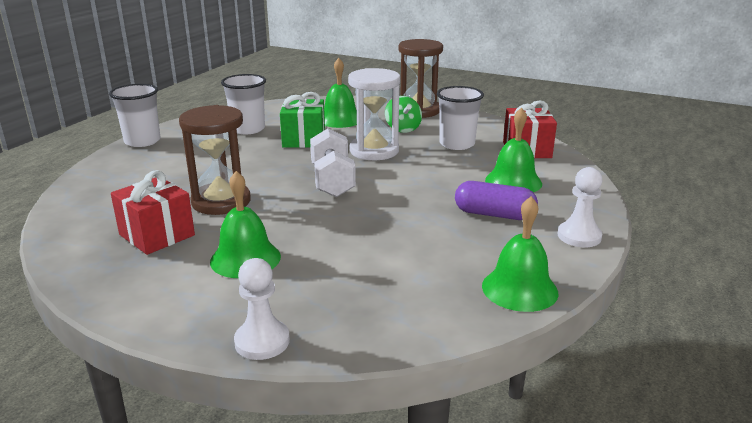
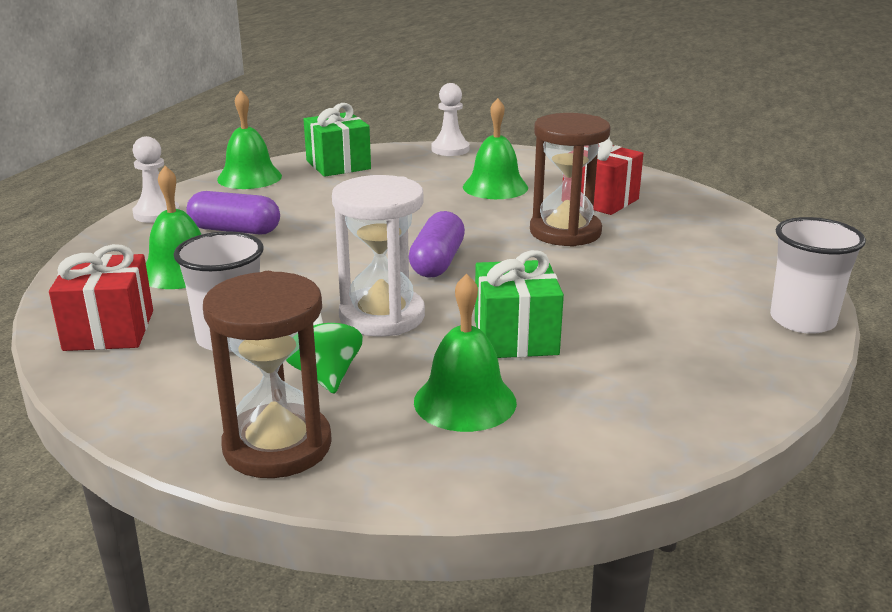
camera: 175 degrees right, 0 degrees up
(248, 129) = (642, 360): white cup -> none
(332, 181) = (437, 262): white dumbbell -> purple capsule
(418, 310) = (338, 165): none -> green gift

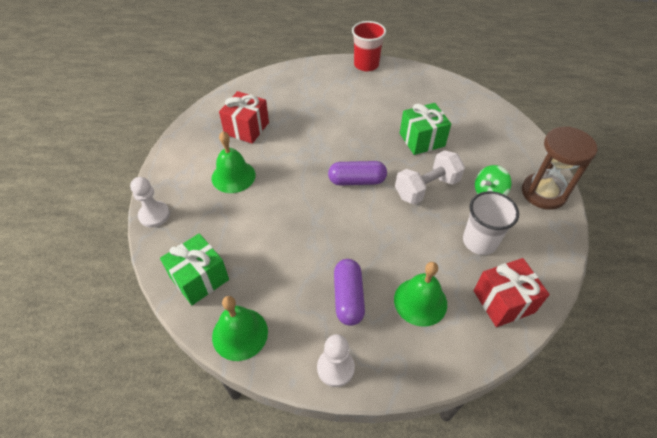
camera: 105 degrees left, 25 degrees up
(382, 316) = (427, 188): white hourglass -> white dumbbell
(465, 401) = (479, 146): green bell -> none
(565, 232) = (298, 137): brown hourglass -> none
(802, 320) = (366, 65): white cup -> red cup

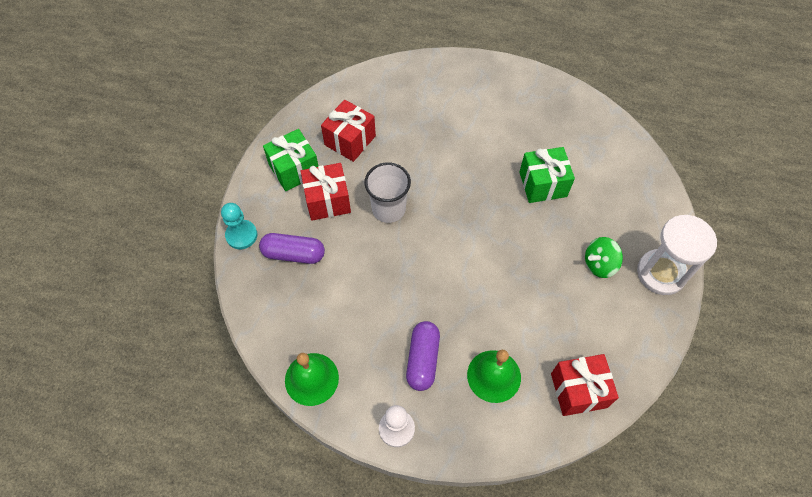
camera: 10 degrees right, 10 degrees up
(154, 215) = (241, 235): white pawn -> turquoise pawn
(199, 278) = (280, 314): green gift -> green gift (294, 169)
(233, 176) = (327, 200): green bell -> red gift
(357, 181) = (458, 226): purple capsule -> purple capsule (293, 254)
(366, 65) = (502, 69): red cup -> none
(427, 188) = (533, 247): white dumbbell -> none
(479, 241) = (573, 320): white cup -> white cup (388, 209)
(543, 193) = (661, 273): brown hourglass -> white hourglass

